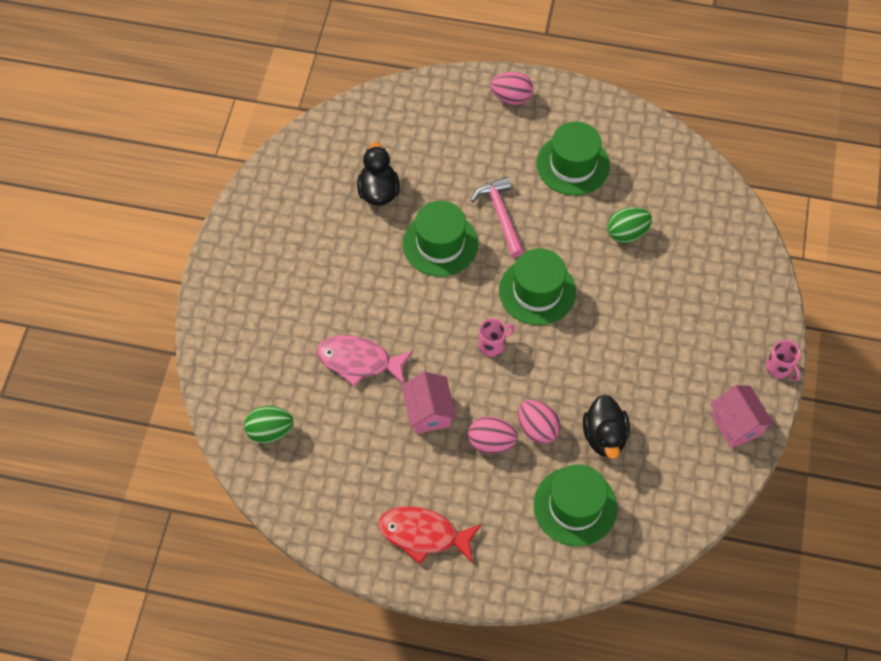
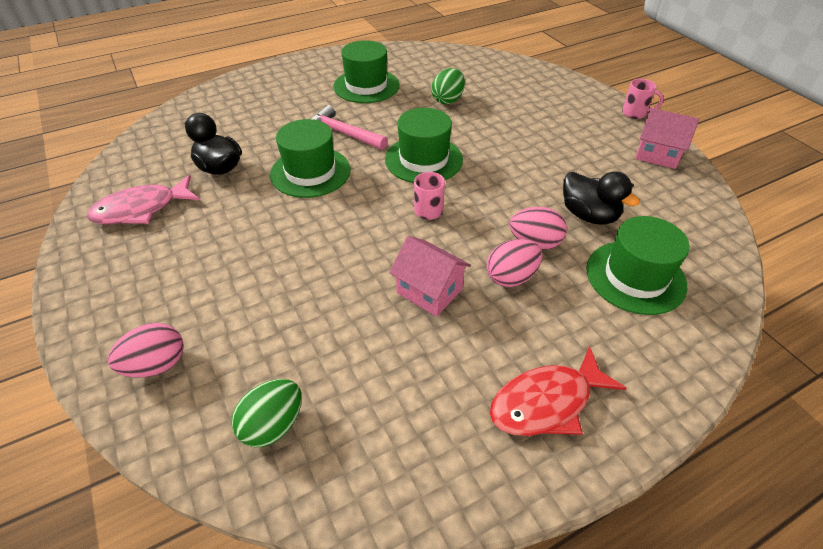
camera: 40 degrees left, 15 degrees down
(359, 361) = (317, 293): pink fish -> pink fish (141, 209)
(511, 97) = (281, 75): pink egg -> pink egg (156, 365)

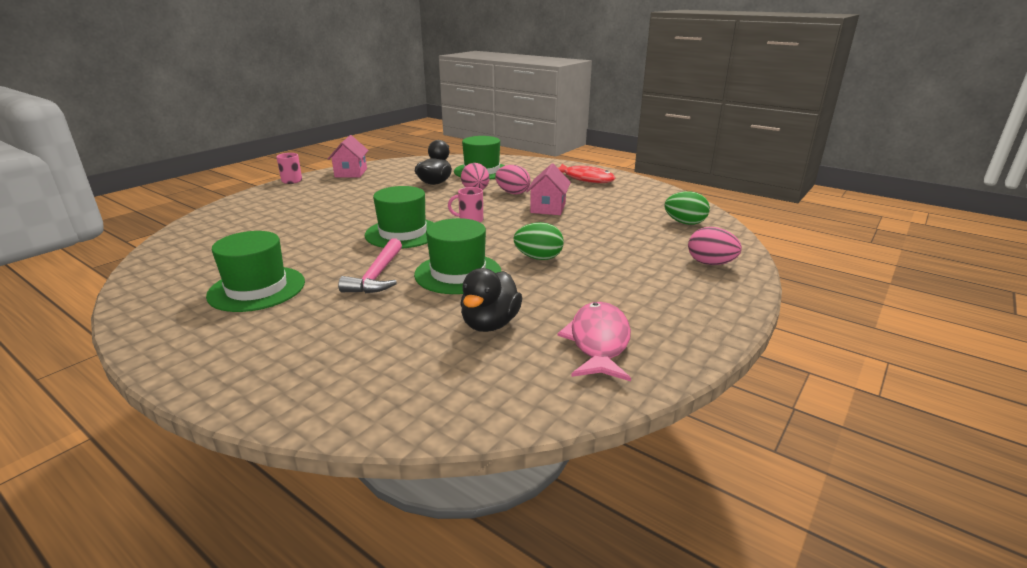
camera: 115 degrees left, 20 degrees down
(141, 209) = (598, 342): pink fish -> pink fish turned 120 degrees counterclockwise
(447, 100) = (285, 241): green egg -> green egg (538, 258)

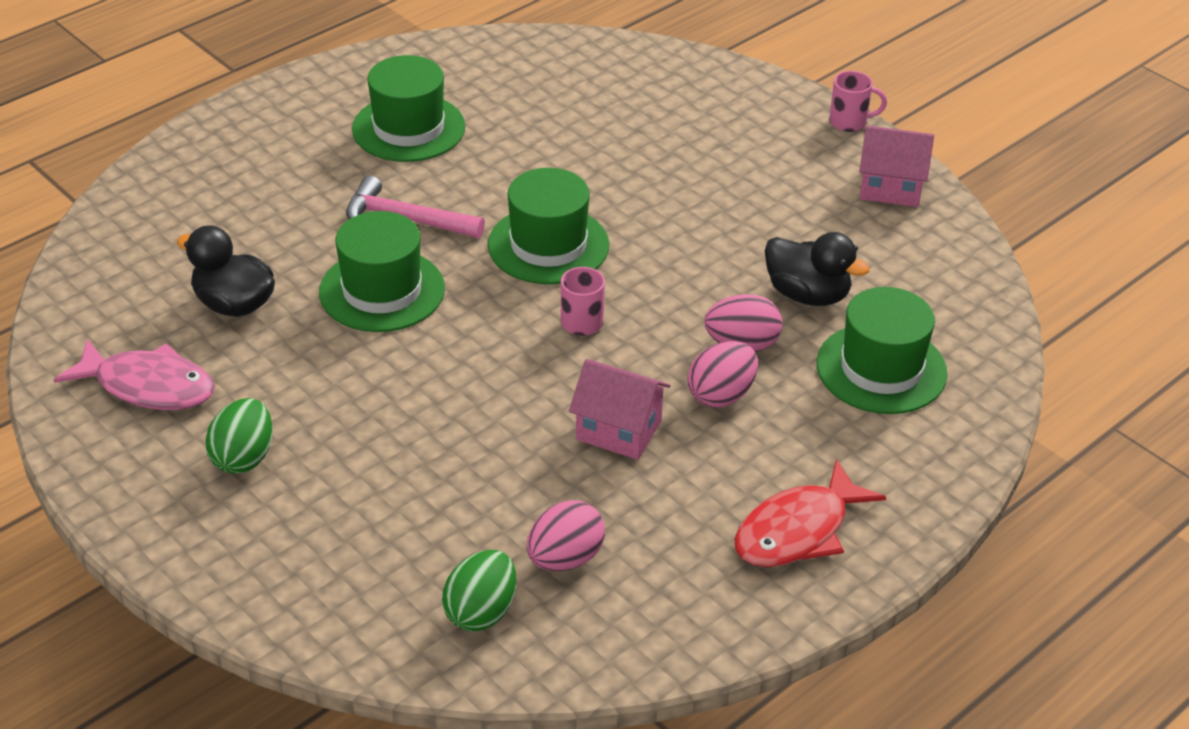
camera: 100 degrees right, 15 degrees up
(538, 258) = (400, 377): green egg -> green egg (243, 457)
(710, 263) = (298, 577): pink egg -> pink egg (565, 558)

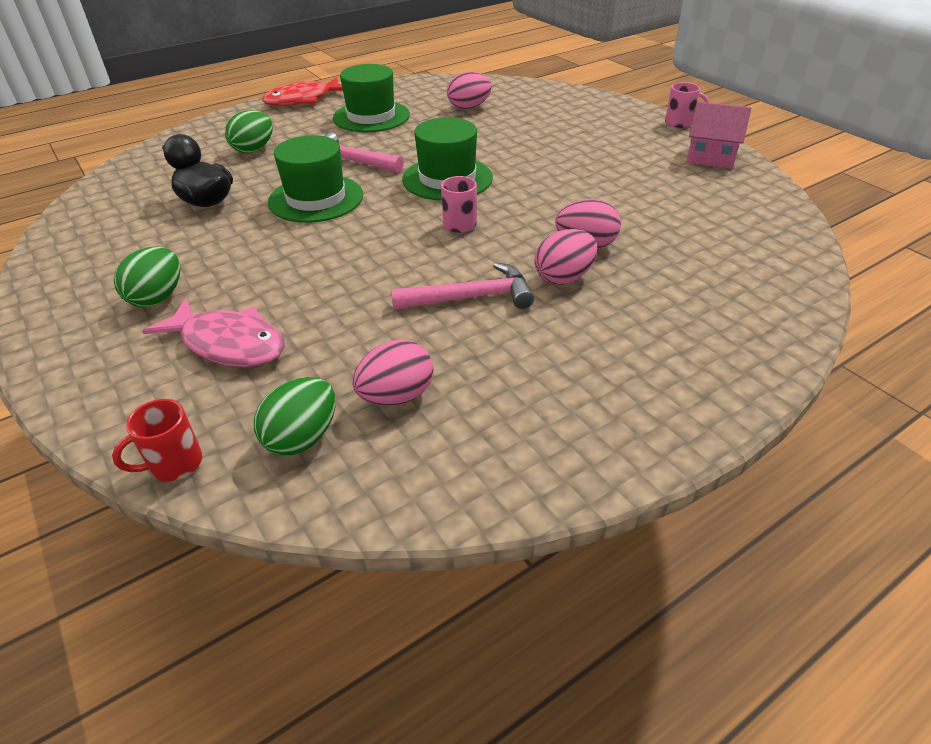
camera: 10 degrees right, 0 degrees up
(148, 386) = (115, 246): pink fish -> pink fish (229, 344)
(259, 204) = (254, 149): none -> green egg
(360, 650) = (174, 464): none -> red mug
(548, 102) = (469, 107): none -> pink egg
(618, 430) = (471, 297): pink house -> pink hammer
(798, 531) = (622, 388): red fish -> red fish (303, 100)
(807, 294) = (643, 216): black duck -> none
(881, 369) = (704, 267): green hat -> none

